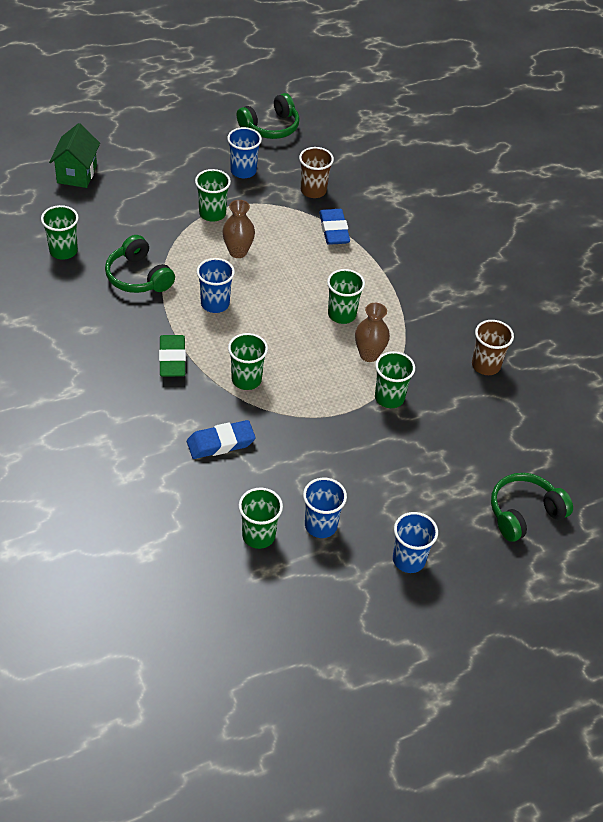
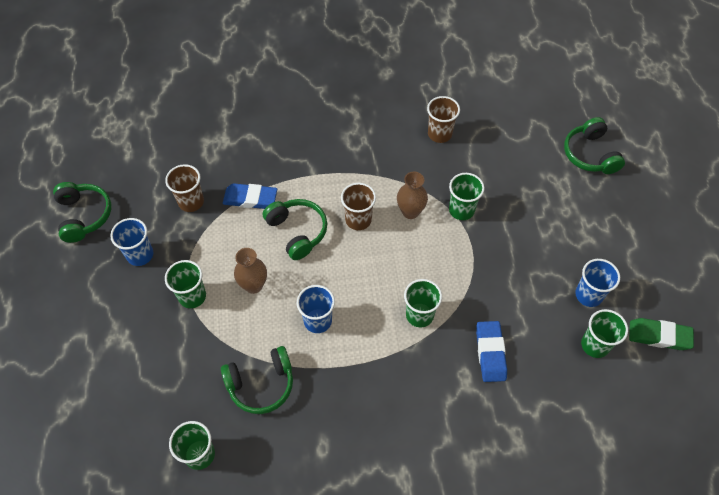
camera: 70 degrees left, 10 degrees up
(77, 174) = (80, 420): green house -> none
(172, 359) = (381, 374): green eraser -> green eraser (659, 336)
(309, 271) = (297, 232): none -> green headphones
(342, 314) = (358, 220): green cup -> brown cup
(409, 560) = (627, 241): blue cup -> none

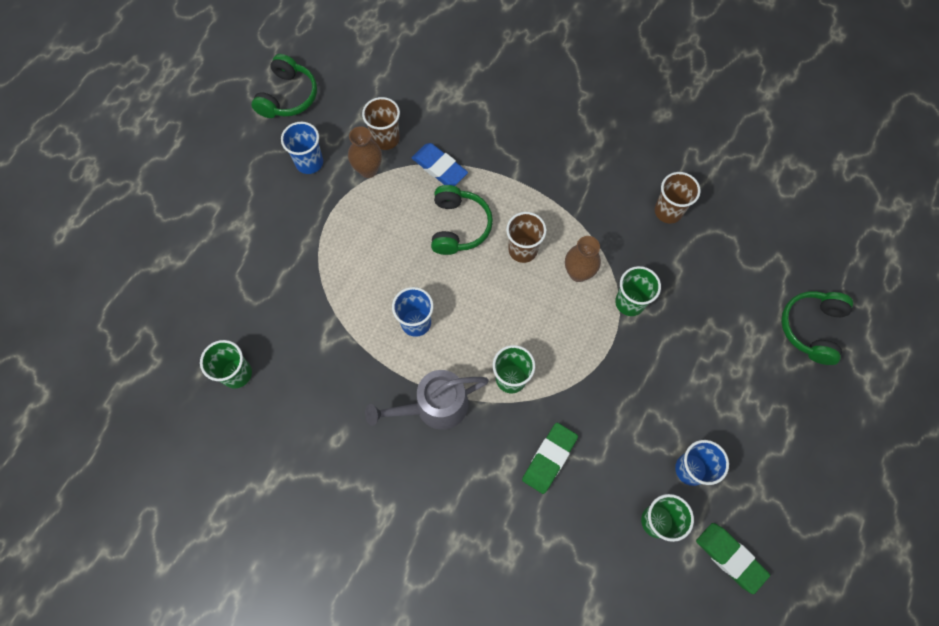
camera: 35 degrees right, 10 degrees up
(192, 296) = (326, 229): green cup -> none
(254, 285) = (384, 253): brown vase -> brown vase (368, 170)
(261, 384) = (327, 347): green headphones -> none
(379, 372) = (434, 406): none -> grey watering can
(490, 353) = (549, 458): blue eraser -> green eraser

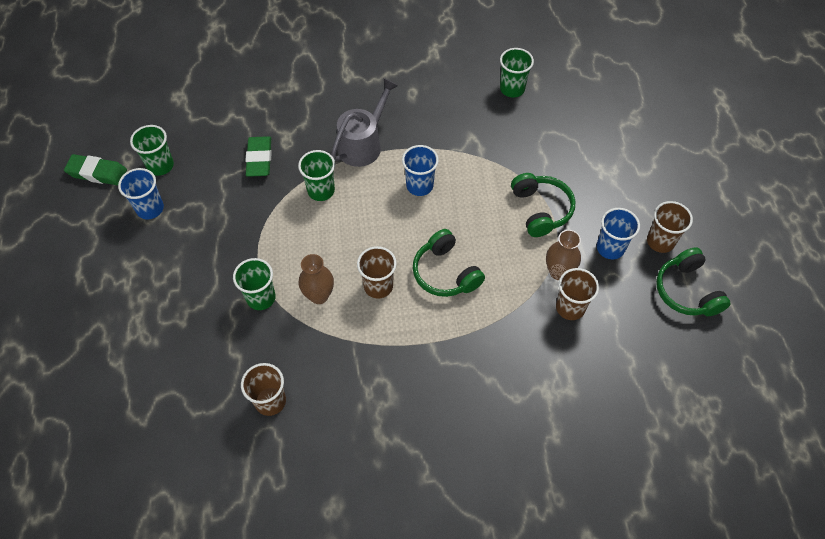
camera: 145 degrees right, 10 degrees down
(265, 143) = (660, 241): none -> brown cup
(439, 168) = (502, 311): blue eraser -> none
(811, 328) = (87, 370): green headphones -> green headphones (541, 210)

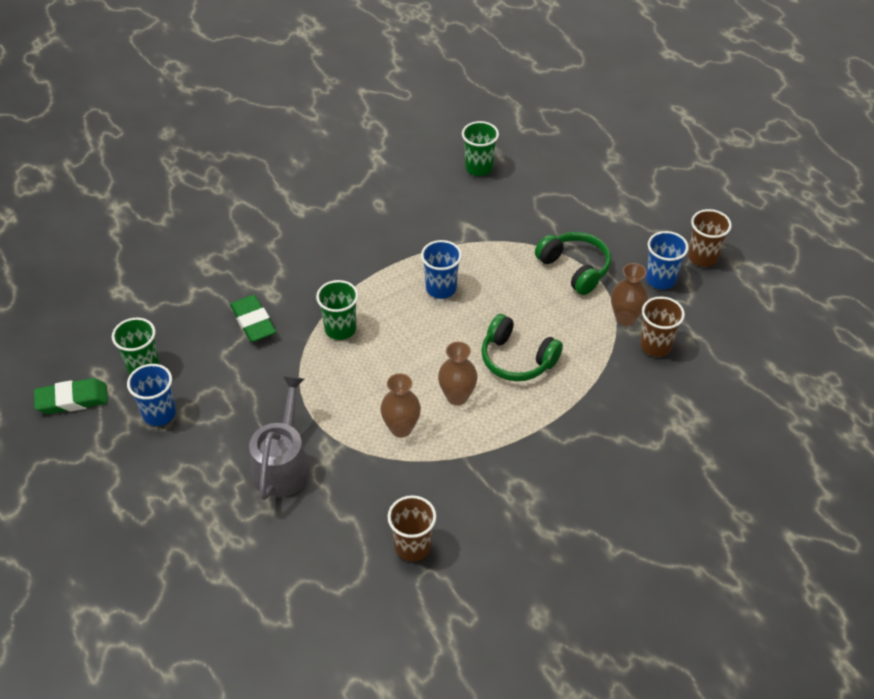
camera: 25 degrees left, 10 degrees down
(261, 298) = (340, 454): green cup -> none
(363, 144) = (357, 270): grey watering can -> grey watering can (282, 465)
(378, 286) = (457, 396): brown cup -> brown vase
(687, 291) = (752, 291): green headphones -> none

